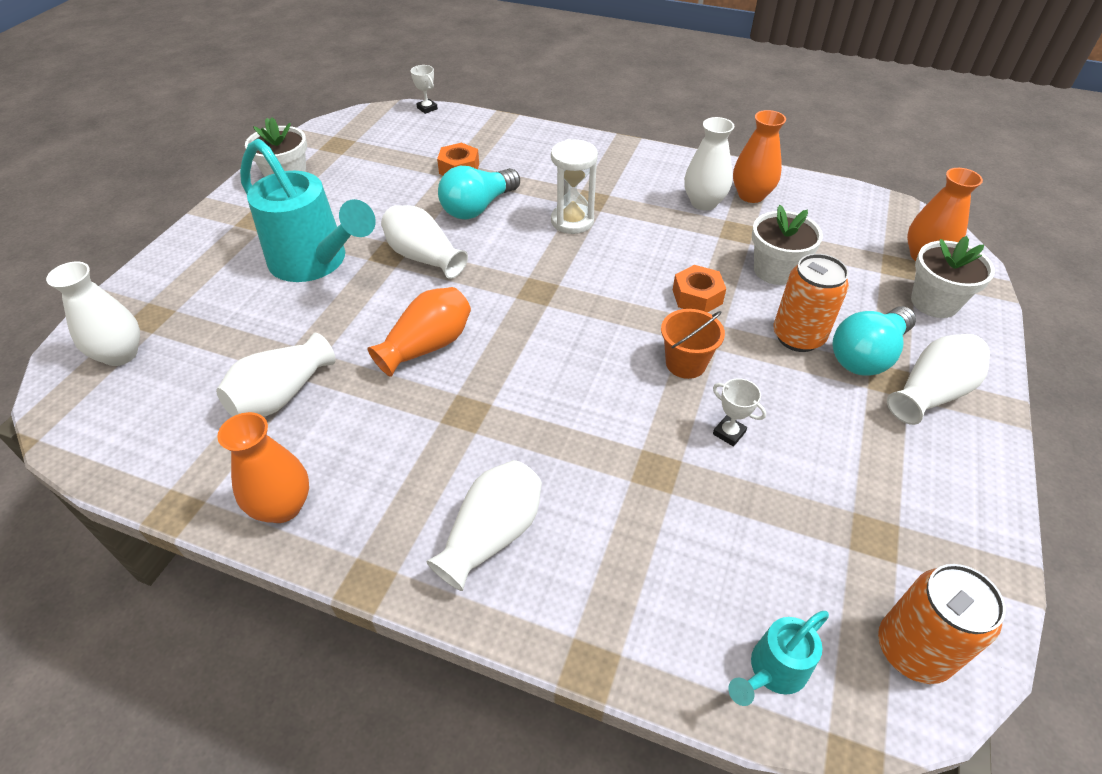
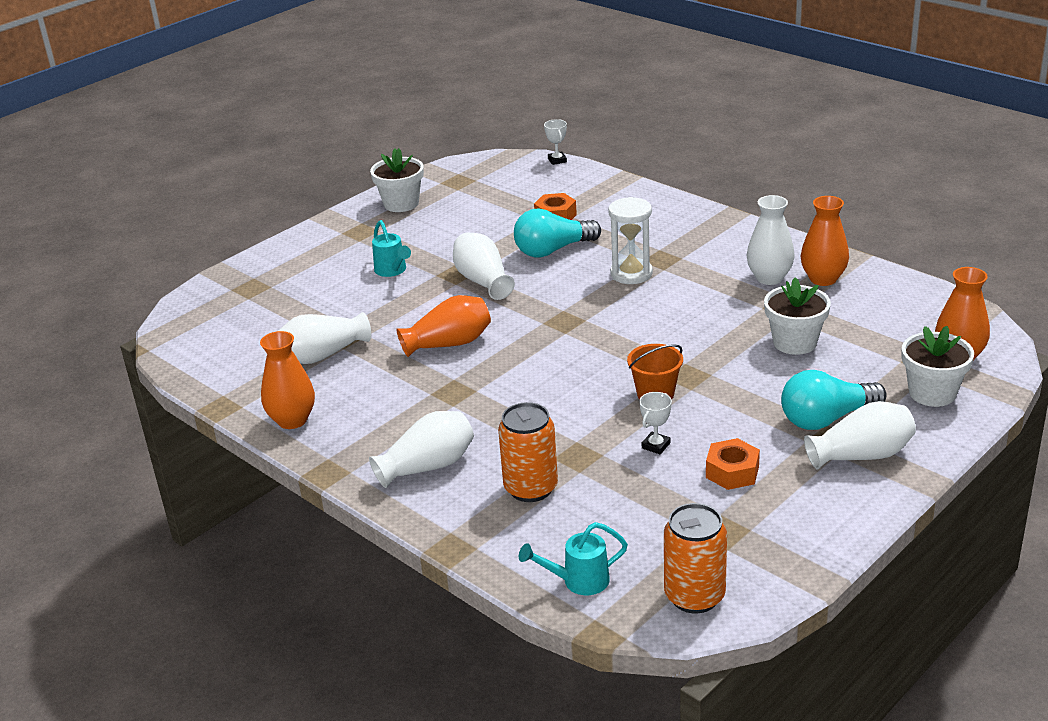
camera: 25 degrees right, 15 degrees down
(120, 354) = (221, 308): white vase -> none
(315, 263) = (392, 271): turquoise watering can -> turquoise watering can, size x0.47
(697, 297) = (703, 349): orange nut -> orange nut (732, 472)
(729, 433) = (656, 446): white trophy -> white trophy turned 60 degrees clockwise
(798, 337) = (773, 394): orange can -> orange can (531, 488)

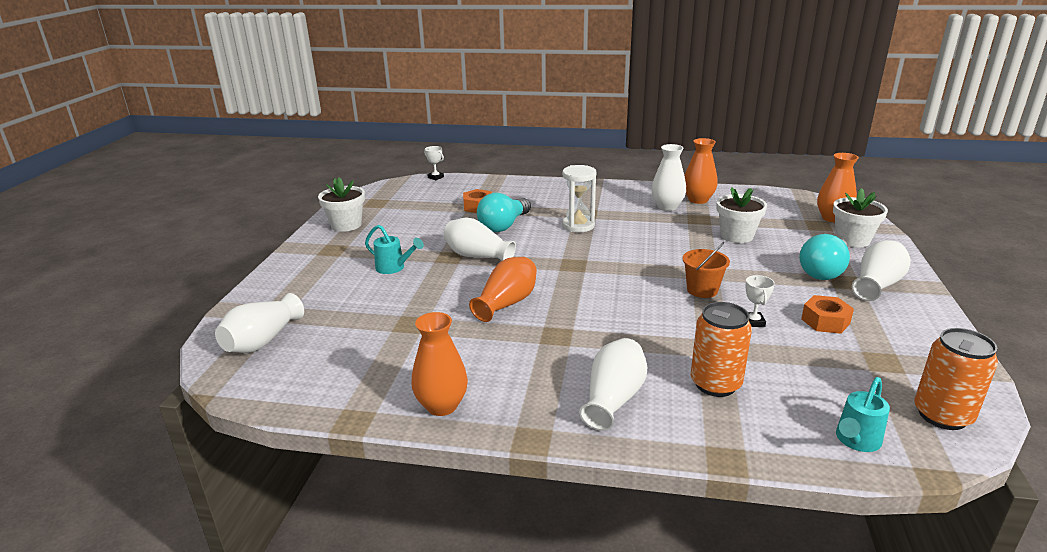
camera: 35 degrees left, 5 degrees down
(323, 355) = (407, 343): white vase -> white vase (262, 341)

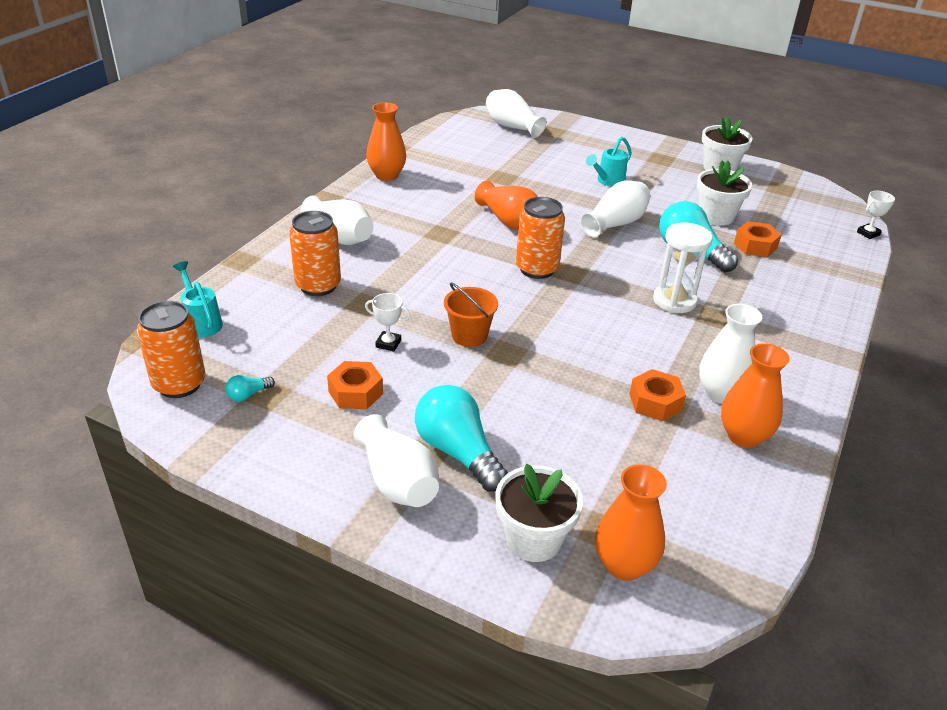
camera: 105 degrees right, 10 degrees up
(580, 278) = (537, 269): none -> orange can
(697, 222) = (655, 402): none -> orange nut
(737, 236) = (596, 421): white flower pot -> white flower pot (716, 216)
(897, 370) = (248, 395): none -> turquoise light bulb

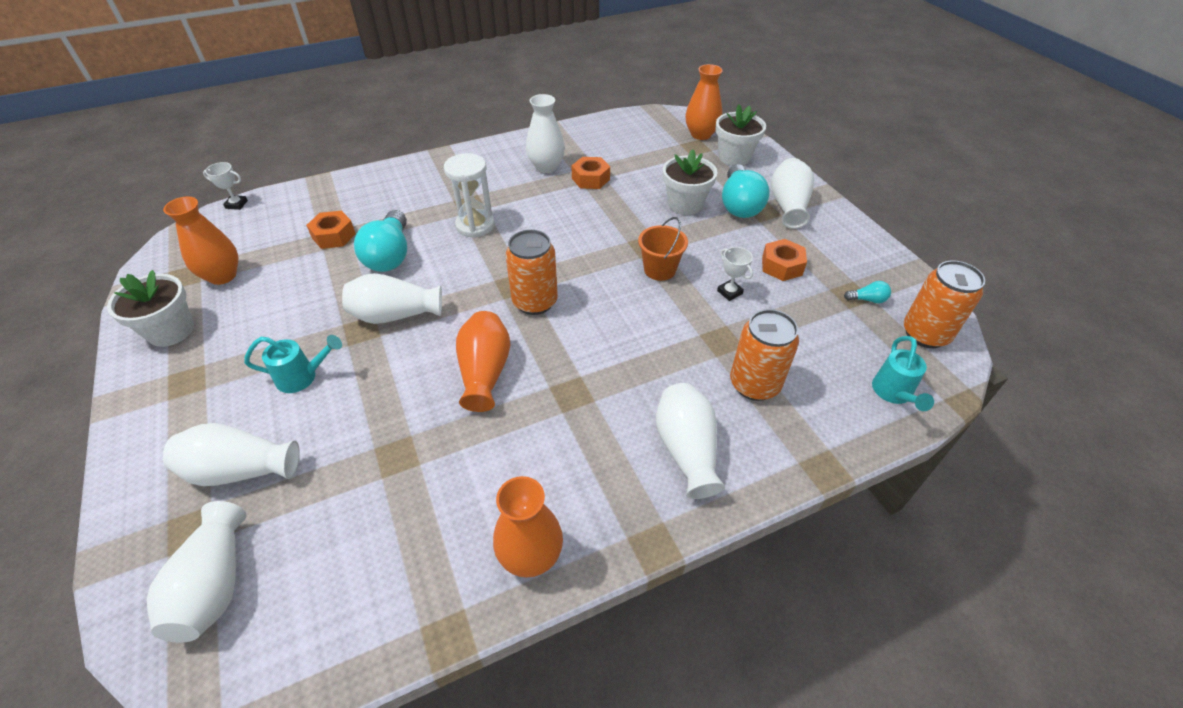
camera: 140 degrees left, 10 degrees up
(567, 149) = (240, 470): none -> white vase
(716, 216) = (301, 277): white flower pot -> white flower pot (685, 204)
(743, 436) = (569, 147): orange vase -> orange vase (222, 276)

